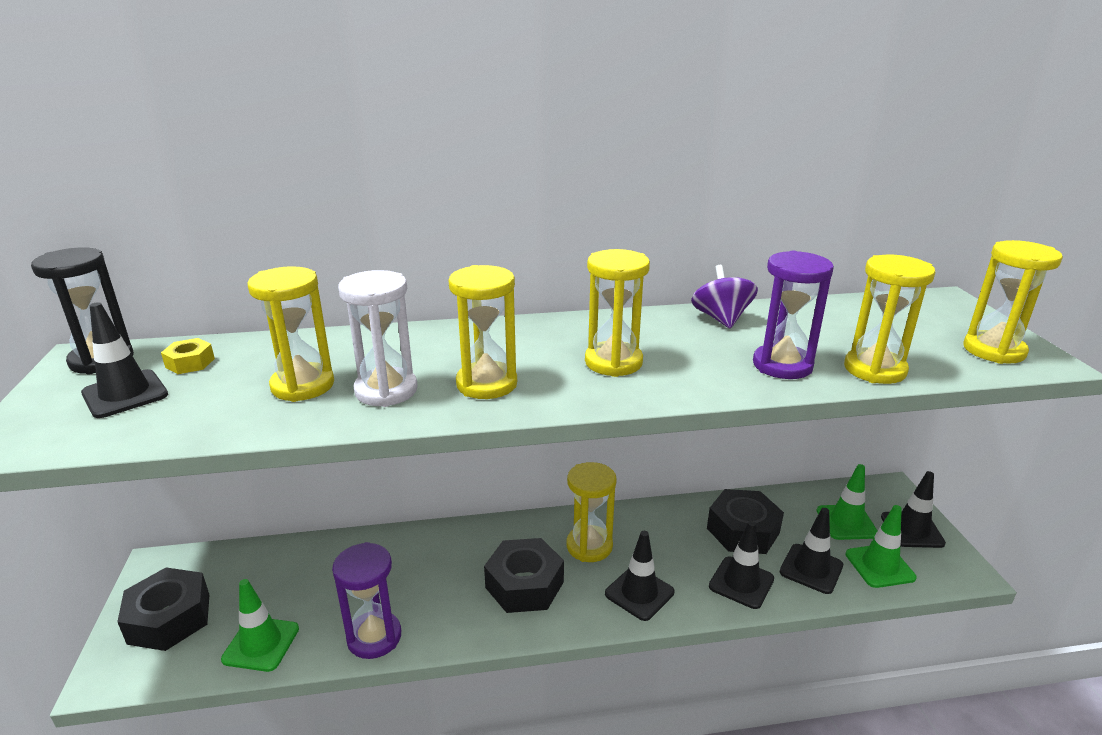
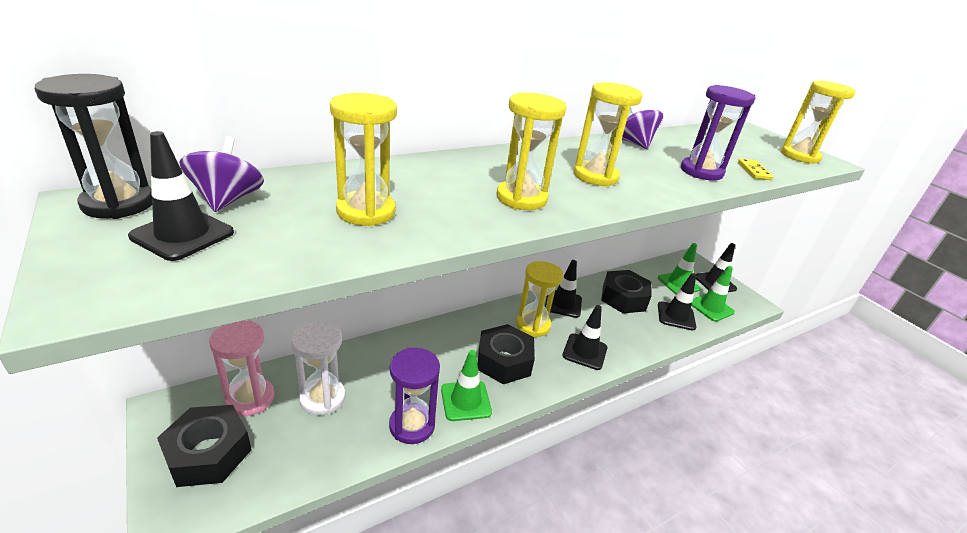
camera: 25 degrees left, 5 degrees up
(190, 363) = (227, 200): yellow nut -> purple spinning top
(234, 572) = (250, 399): none -> pink hourglass
(261, 644) = (315, 454): green traffic cone -> green traffic cone (466, 401)
(386, 390) = (445, 210): white hourglass -> white hourglass (322, 398)
(741, 582) = (642, 332): black traffic cone -> black traffic cone (563, 304)
(874, 369) = (753, 171): yellow hourglass -> yellow domino

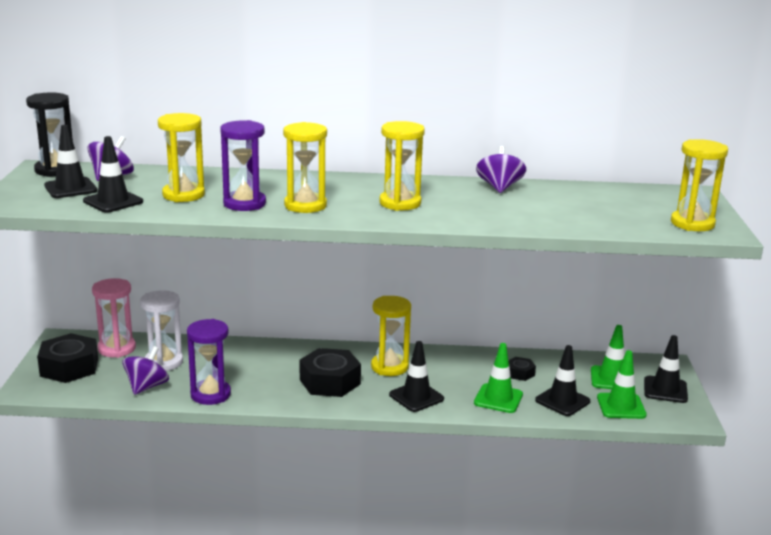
camera: 35 degrees right, 10 degrees down
(333, 444) = (147, 387): none -> purple spinning top
(466, 401) = (267, 394): green traffic cone -> green traffic cone (498, 399)
(563, 304) = (443, 360): black traffic cone -> black traffic cone (113, 201)
(623, 298) = (520, 373): black nut -> black nut, size x0.49
(701, 172) = (521, 216): purple hourglass -> purple hourglass (244, 204)
(753, 171) = (587, 224): yellow domino -> none

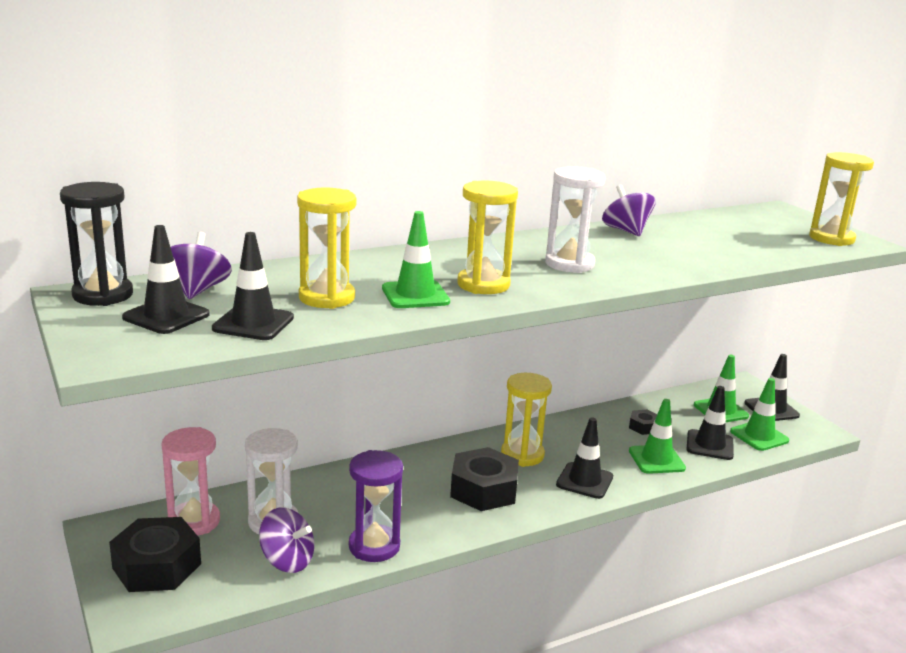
camera: 30 degrees left, 0 degrees up
(147, 387) = (287, 561): purple spinning top -> purple spinning top turned 120 degrees clockwise
(244, 204) = (415, 295): purple hourglass -> green traffic cone
(400, 203) = (569, 264): yellow hourglass -> white hourglass

